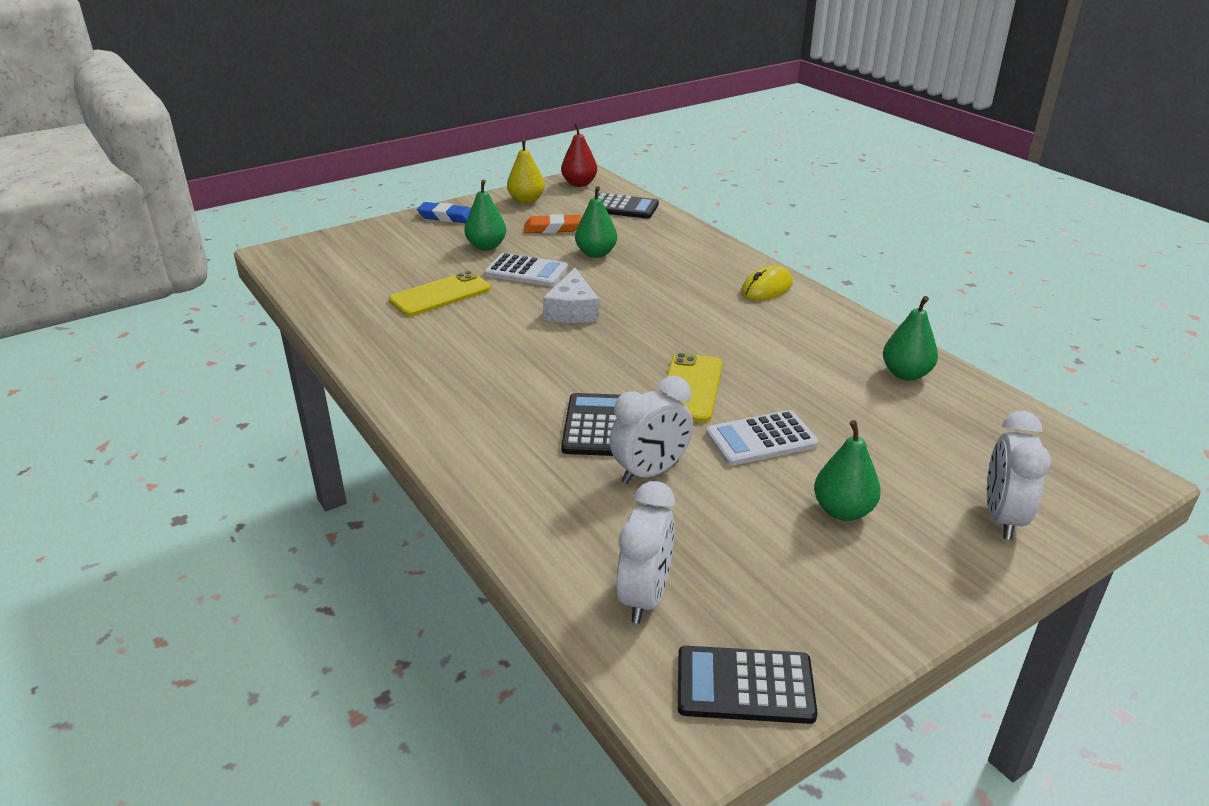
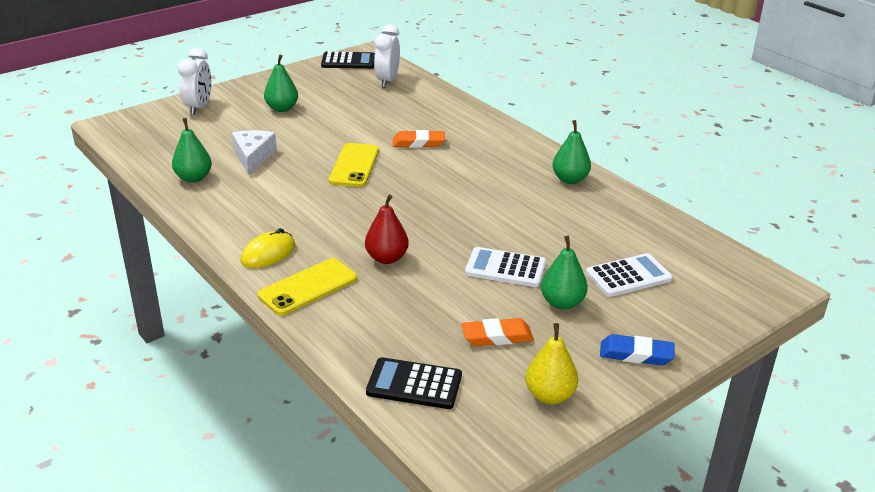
camera: 175 degrees right, 0 degrees up
(440, 295) = (574, 238): yellow phone -> yellow phone (308, 287)
(572, 310) = (450, 225): white cheese -> white cheese (253, 157)
(579, 184) = (485, 445): red pear -> red pear (386, 258)
(595, 425) = (418, 143): black calculator -> orange eraser
(596, 254) = (439, 295): green pear -> green pear (570, 179)
(650, 472) = (383, 122): white clock -> none
(761, 439) = (315, 138): white calculator -> white calculator (628, 276)

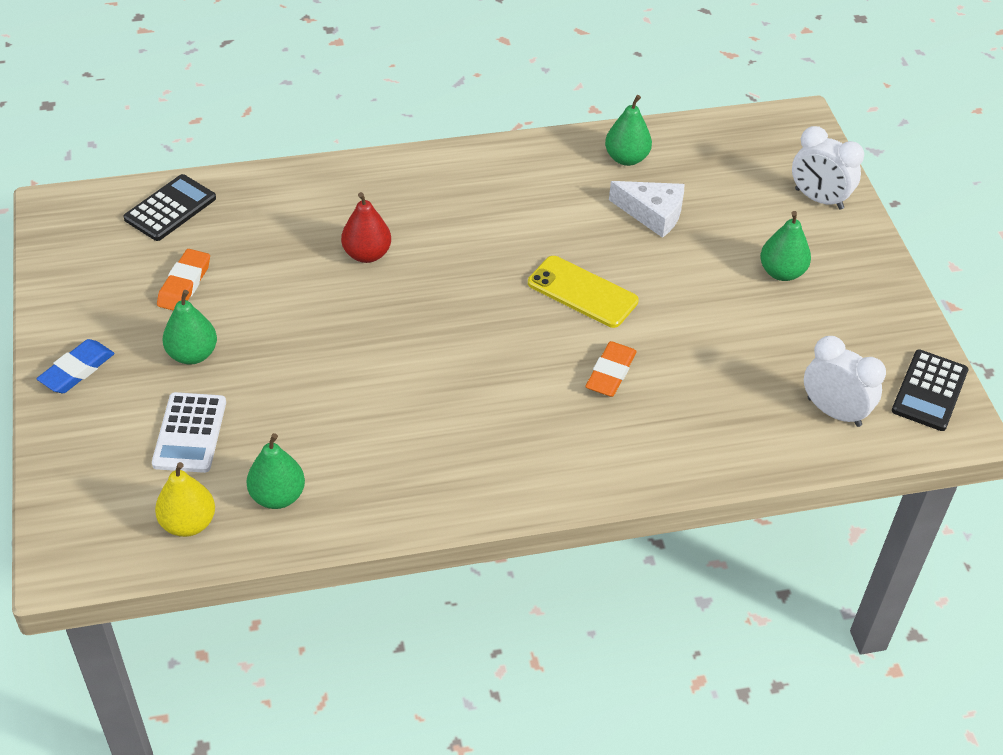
camera: 115 degrees right, 15 degrees up
(268, 253) = (435, 175): yellow mouse -> none
(308, 287) = (358, 186): yellow phone -> none
(505, 268) = (282, 337): white calculator -> none
(549, 395) = (83, 284): yellow pear -> yellow pear (188, 523)
(570, 179) = (421, 488): green pear -> green pear (277, 496)

